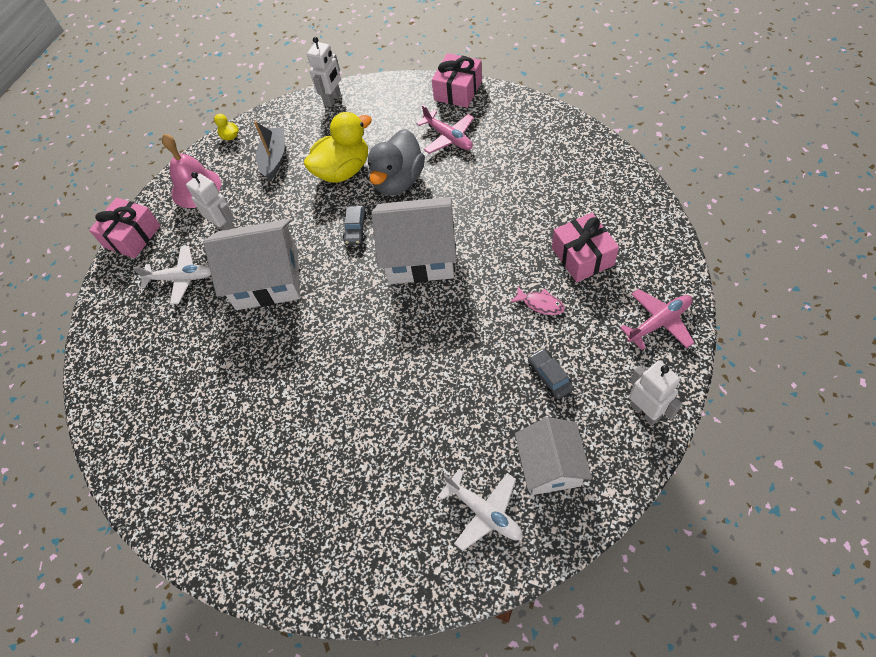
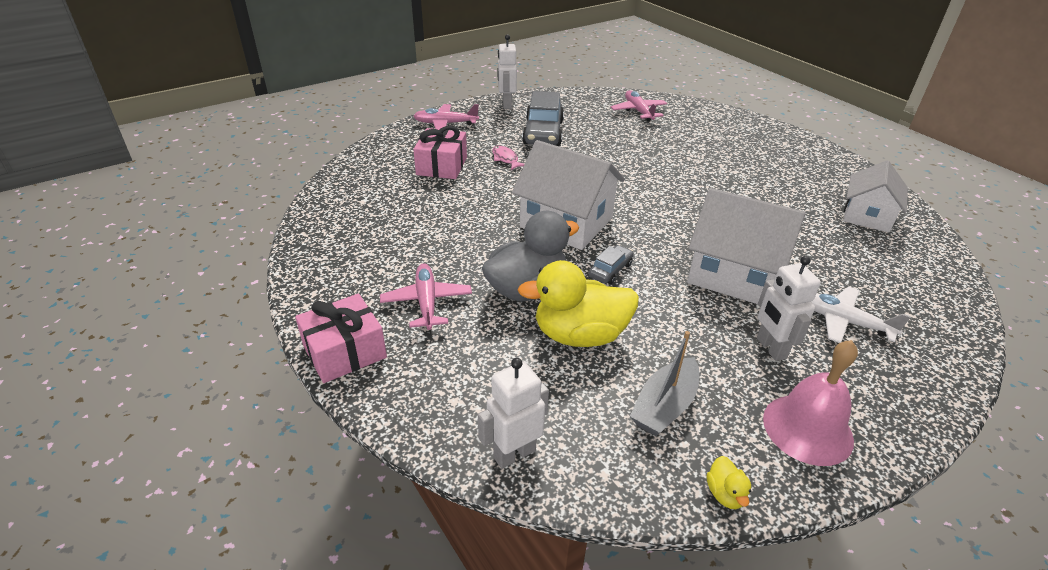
camera: 155 degrees left, 20 degrees down
(132, 236) = (922, 408): pink gift -> none
(484, 512) = (638, 111): white plane -> pink plane
(549, 376) = (543, 132): grey car -> grey car, size x2.00
(550, 465) = (583, 110): white house -> white house (867, 216)

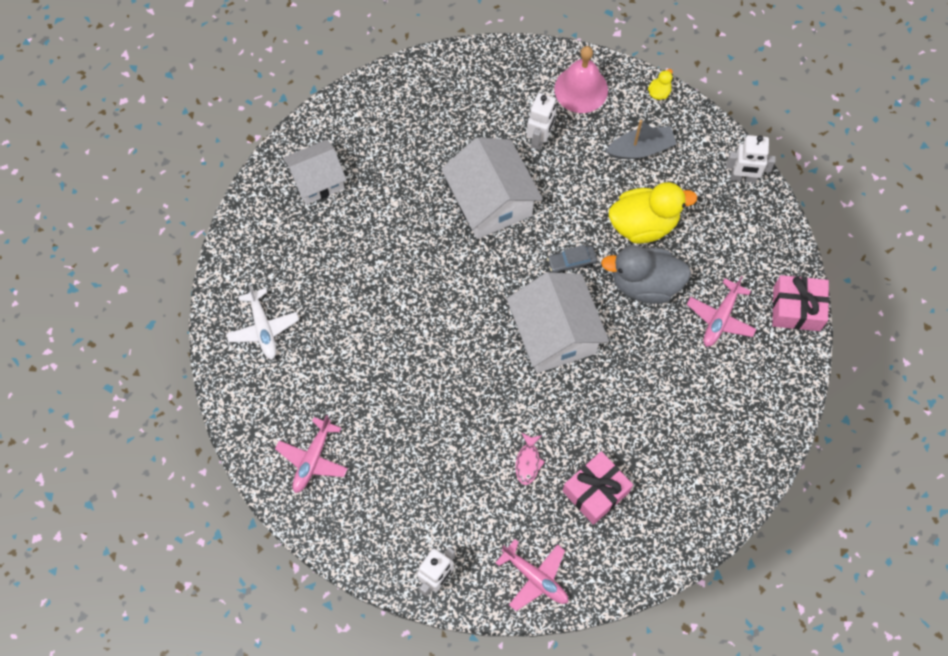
camera: 140 degrees left, 30 degrees up
(543, 132) = (451, 486): grey car -> none
(579, 335) = (643, 224): yellow duck -> yellow duck turned 45 degrees counterclockwise
(842, 321) = (472, 124): white plane -> white plane (263, 328)

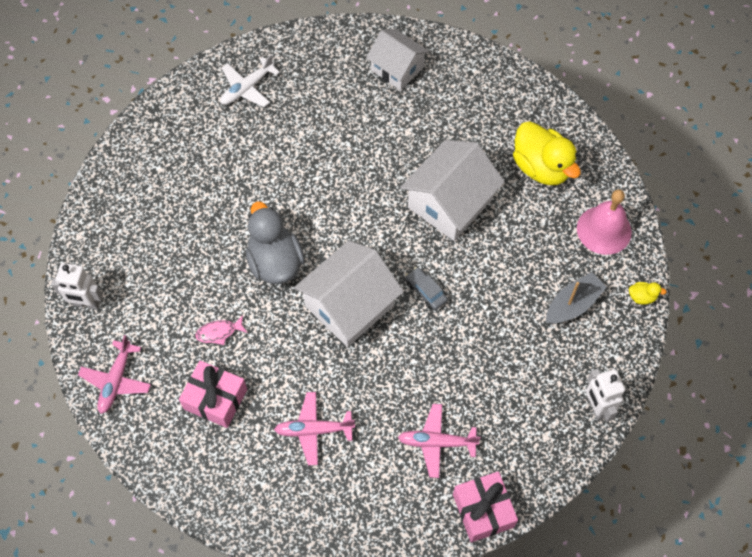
camera: 65 degrees right, 5 degrees down
(312, 459) = (151, 170): pink plane -> pink plane (313, 430)
(540, 138) = (533, 217): white robot -> none
(641, 149) = (573, 304): grey boat -> grey boat turned 90 degrees counterclockwise
(643, 224) = (497, 337): yellow duck -> yellow duck (541, 167)
(645, 284) = (437, 362): grey duck -> grey duck (275, 262)

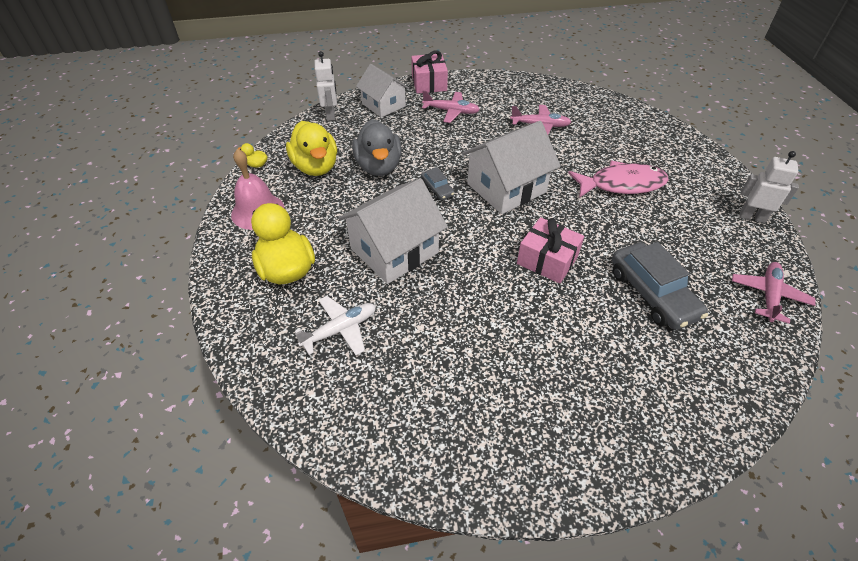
camera: 170 degrees left, 15 degrees down
(116, 381) = (703, 166): pink plane -> pink plane (768, 295)
(210, 193) = (652, 294): none -> grey car
(215, 399) = (618, 148): pink gift -> pink gift (547, 260)
(219, 332) = (621, 184): pink fish -> pink fish, size x2.16
(247, 88) = (625, 416): white plane -> white plane (340, 329)
(275, 262) = (575, 225): grey duck -> grey duck (379, 166)
(397, 69) = (414, 413): white house -> white house (383, 105)
(573, 304) = (316, 167): grey boat -> yellow duck

